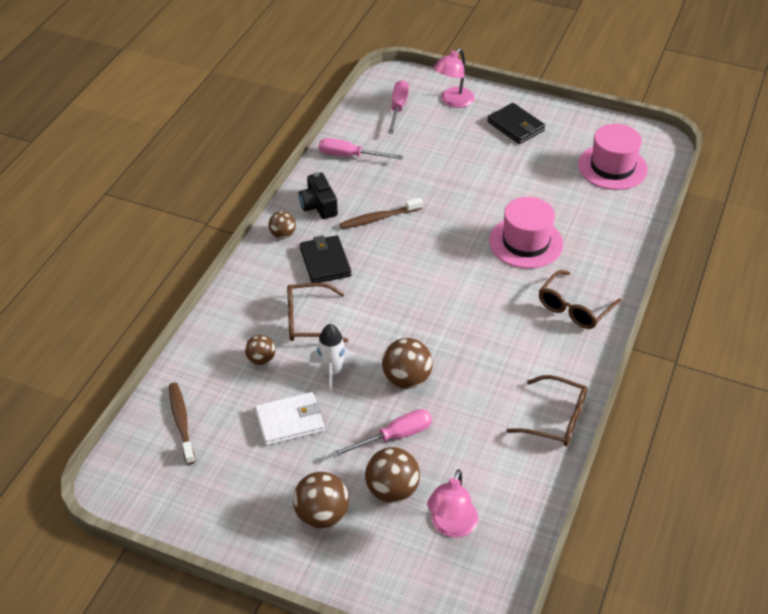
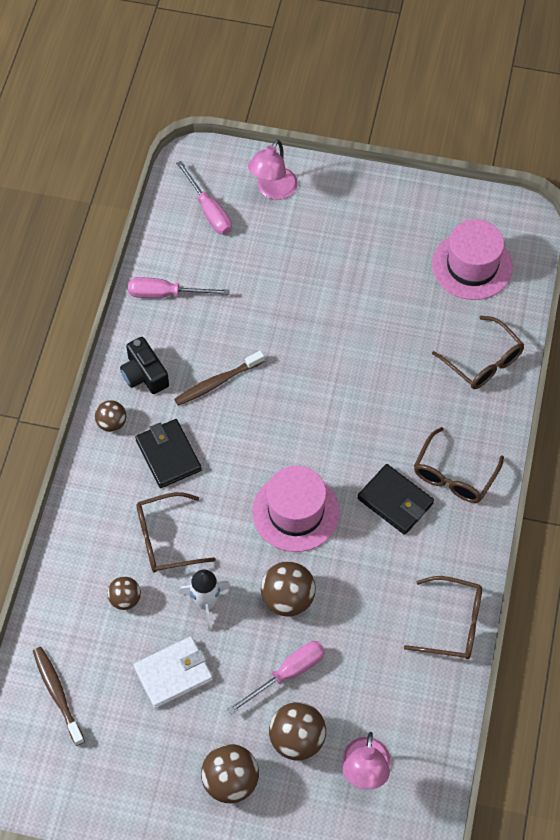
camera: 10 degrees left, 15 degrees up
(398, 108) = (209, 210): pink screwdriver -> pink screwdriver turned 150 degrees clockwise
(515, 126) = (352, 219): black wallet -> black wallet (395, 501)
(525, 242) = (388, 392): pink hat -> pink hat (296, 512)
(612, 231) = (483, 361): none -> brown glasses

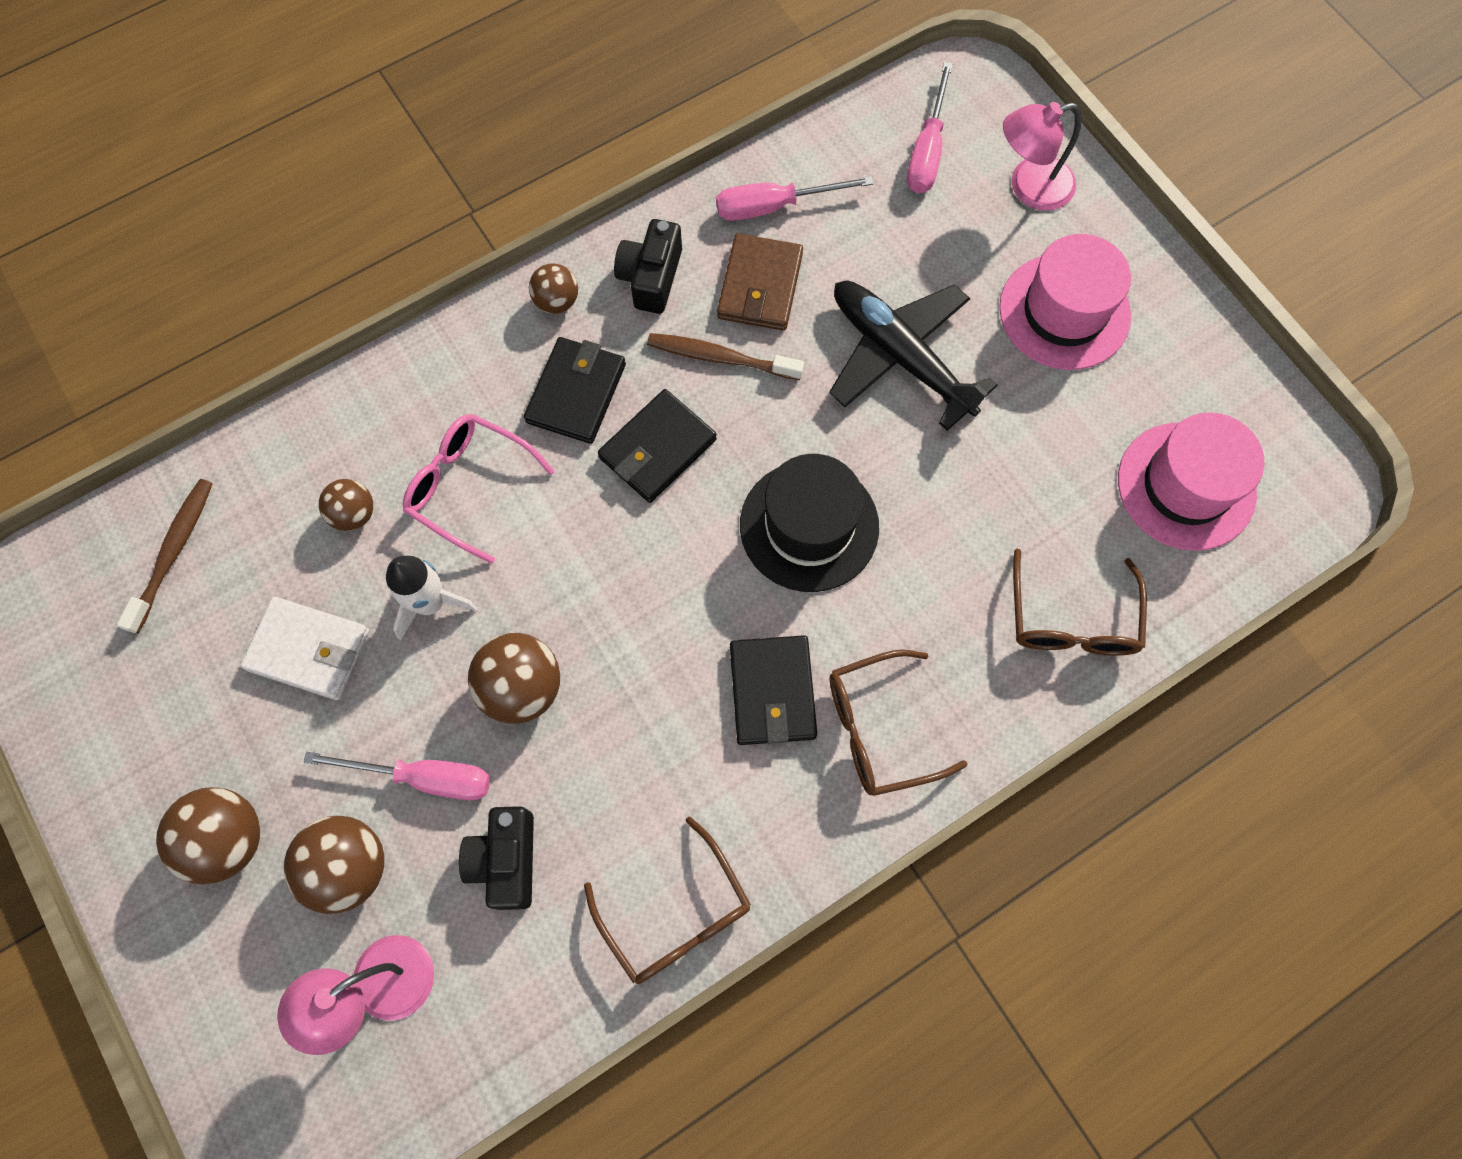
camera: 45 degrees right, 10 degrees up
(166, 294) = (774, 206): pink screwdriver -> pink screwdriver turned 60 degrees counterclockwise
(166, 539) = (470, 487): brown glasses -> pink glasses
(199, 335) = (760, 286): none -> brown wallet
(233, 446) = (657, 449): none -> black wallet
(296, 512) = (643, 592): pink hat -> pink hat (1064, 312)
(297, 313) = (901, 357): none -> black plane
(336, 420) = (809, 526): none -> black hat
(360, 671) = (506, 860): none -> black camera

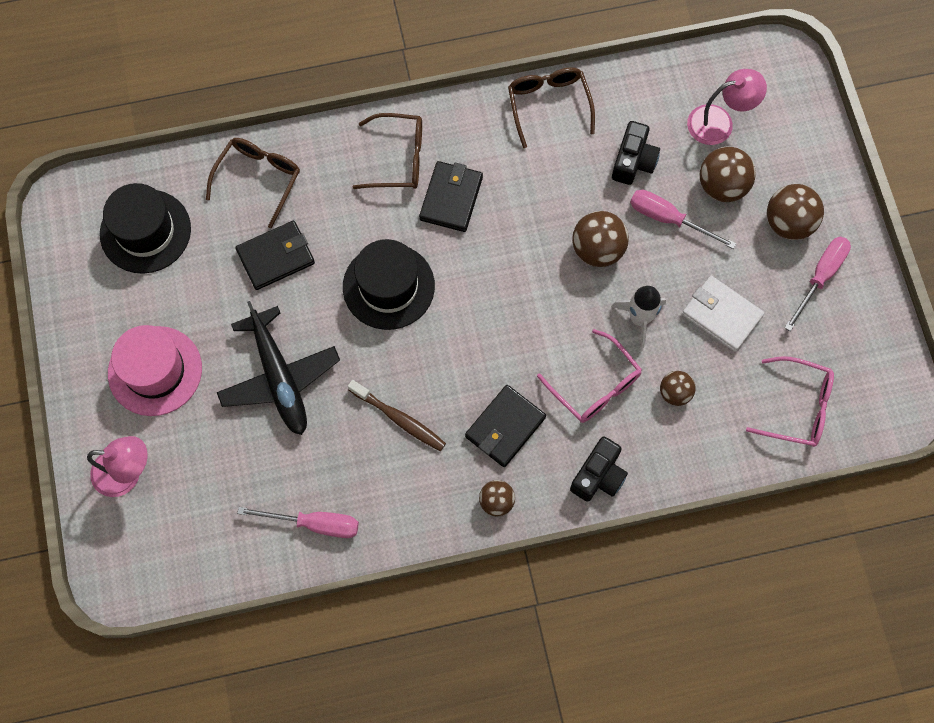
camera: 160 degrees left, 0 degrees up
(174, 552) = (797, 407): brown toothbrush -> pink glasses
(651, 277) = (424, 497): black camera -> black camera (598, 475)
(657, 449) = (464, 369): black wallet -> black wallet (276, 257)
(760, 286) = (351, 463): brown wallet -> none
(927, 150) = (183, 531): pink screwdriver -> pink screwdriver (820, 277)
(1186, 486) = (145, 231): pink hat -> black hat

